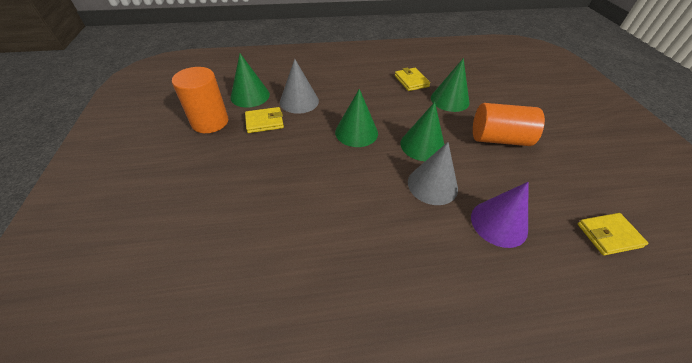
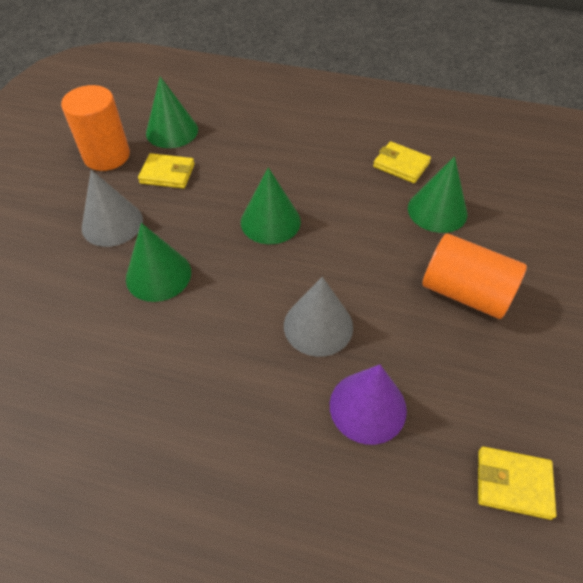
camera: 25 degrees right, 5 degrees up
(299, 101) = (226, 155): grey cone -> grey cone (112, 223)
(411, 81) = (401, 165): yellow wallet -> yellow wallet turned 60 degrees counterclockwise
(422, 145) = (345, 267): green cone -> green cone (158, 275)

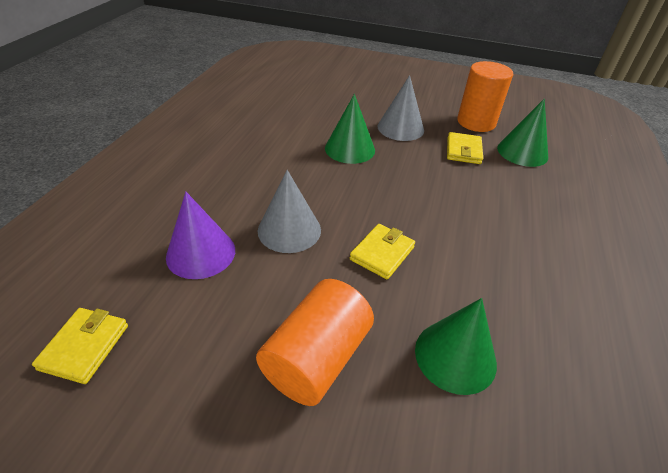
camera: 90 degrees right, 10 degrees down
(270, 221) = (414, 207): green cone -> none
(401, 165) = (537, 329): yellow wallet -> yellow wallet (382, 253)

